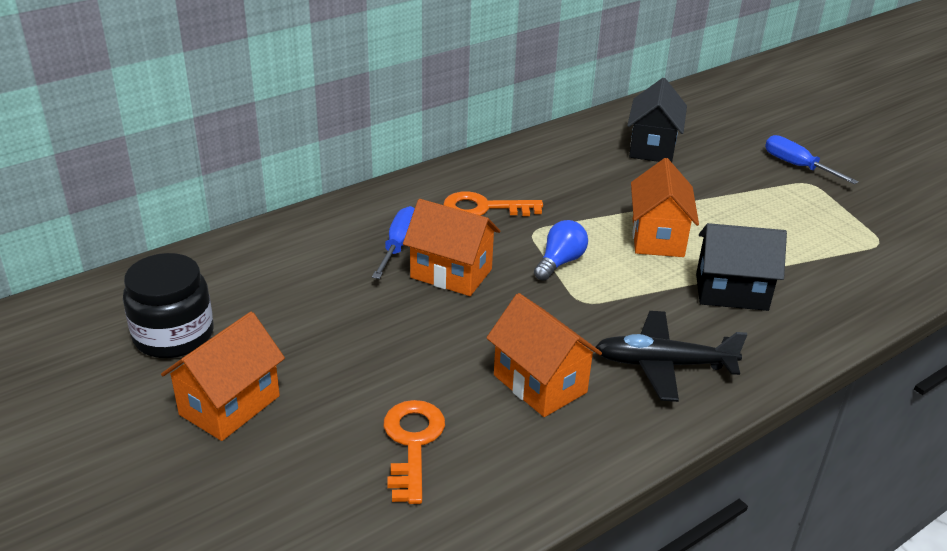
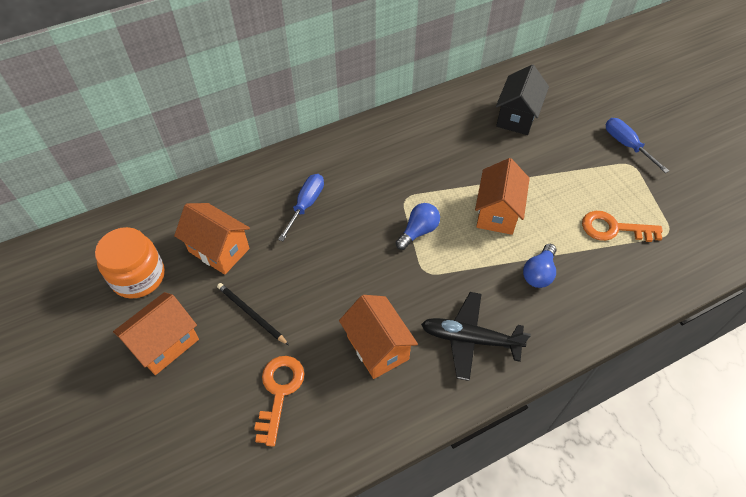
camera: 10 degrees right, 20 degrees up
(174, 335) = (138, 276): black jar -> orange jar
(350, 363) = (251, 314): none -> black pencil
(451, 273) = (337, 235): orange house -> orange house (219, 250)
(484, 208) = (374, 171): orange key -> orange key (613, 228)
(731, 292) = (539, 273): black house -> blue light bulb

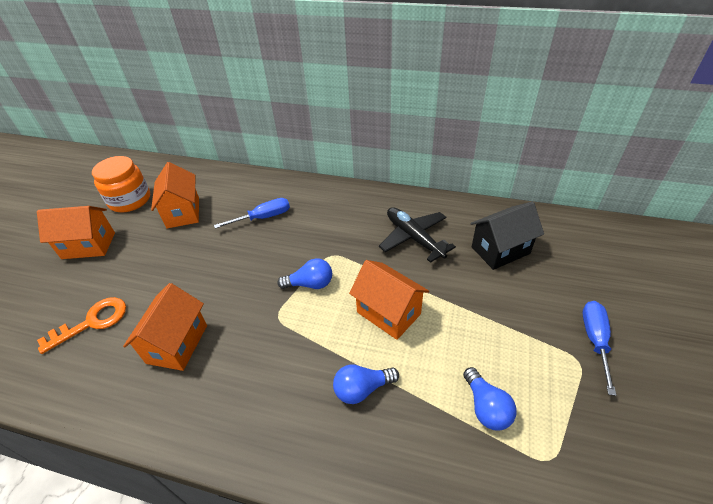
camera: 45 degrees right, 10 degrees down
(251, 314) = (146, 261): black pencil -> none
(470, 339) = (240, 394): black plane -> black plane (414, 238)
(497, 213) = (388, 313): orange house -> orange house turned 75 degrees clockwise
(613, 228) = (486, 407): orange key -> blue light bulb

